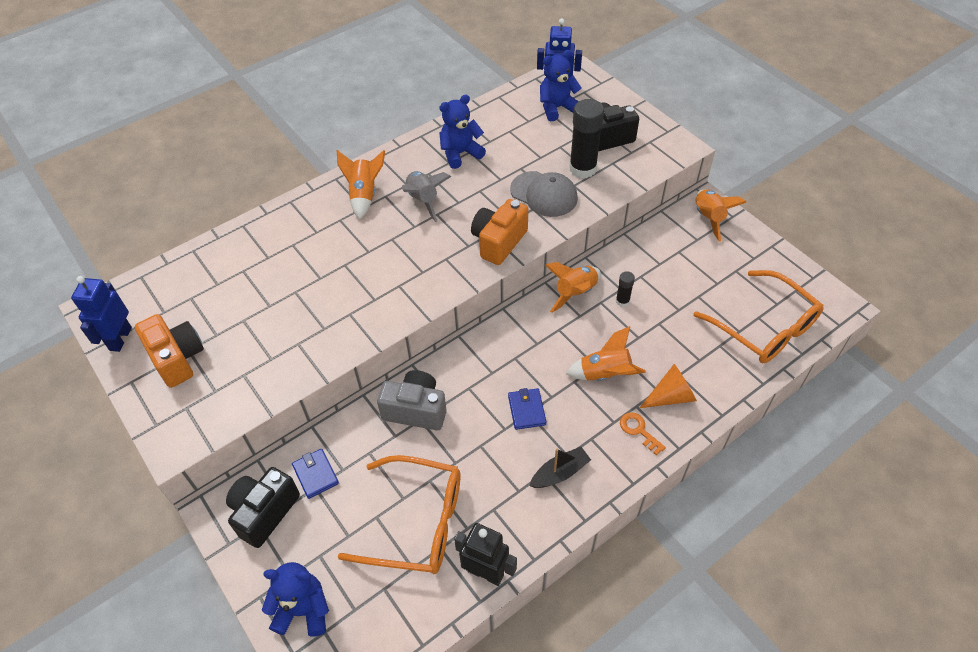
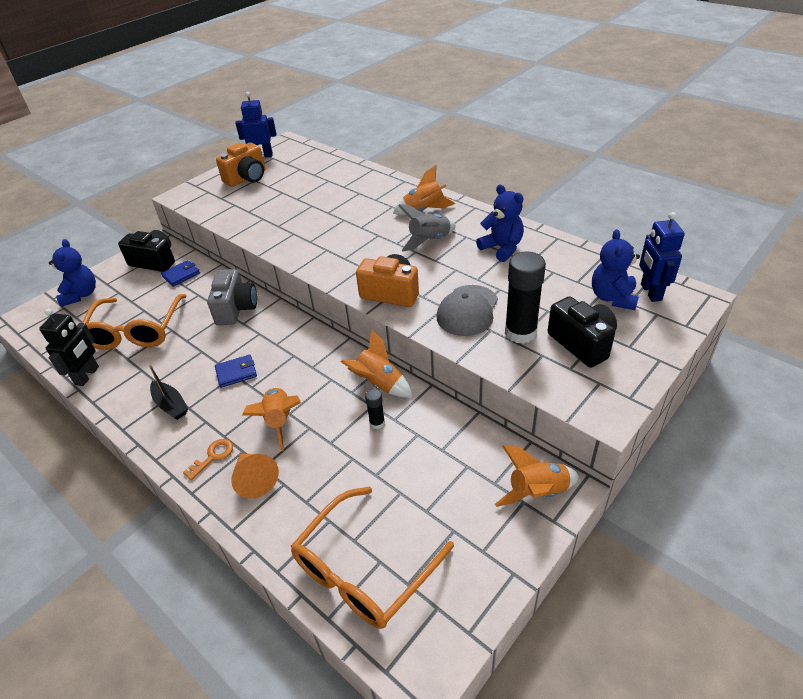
camera: 80 degrees right, 10 degrees down
(557, 108) = (613, 298): blue teddy bear -> blue teddy bear turned 135 degrees counterclockwise

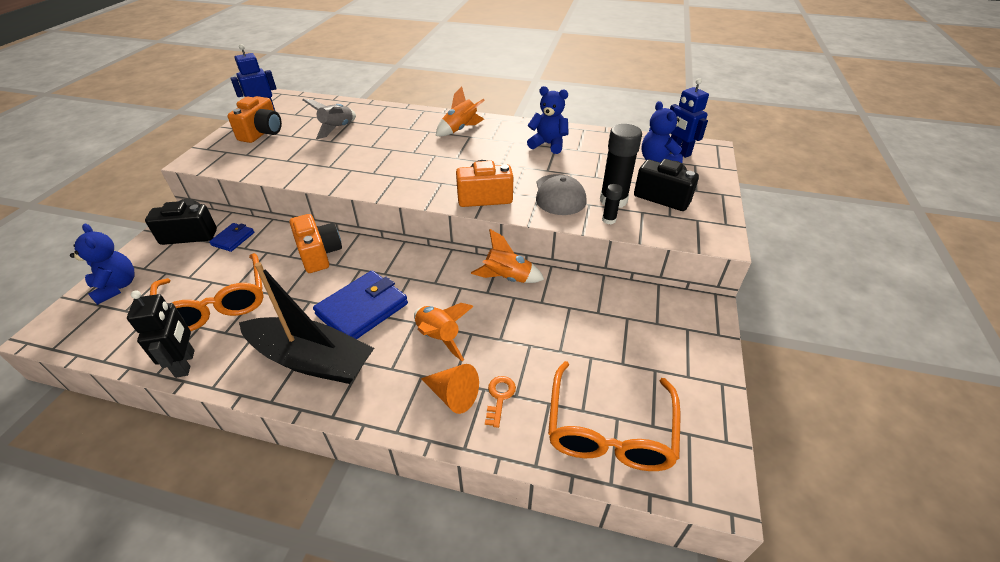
camera: 30 degrees left, 0 degrees up
(171, 405) = (311, 360): black boat -> black boat, size x2.15
(213, 456) = (394, 390): orange key -> orange key (499, 397)
(236, 309) = (319, 254): grey camera -> orange camera
(236, 373) = (362, 309): blue wallet -> blue wallet, size x1.90
(377, 423) = (529, 309): black glue stick -> black glue stick (609, 220)
(429, 241) = (484, 151): grey rocket -> grey rocket (337, 129)
(537, 493) = (692, 318): orange rocket -> none

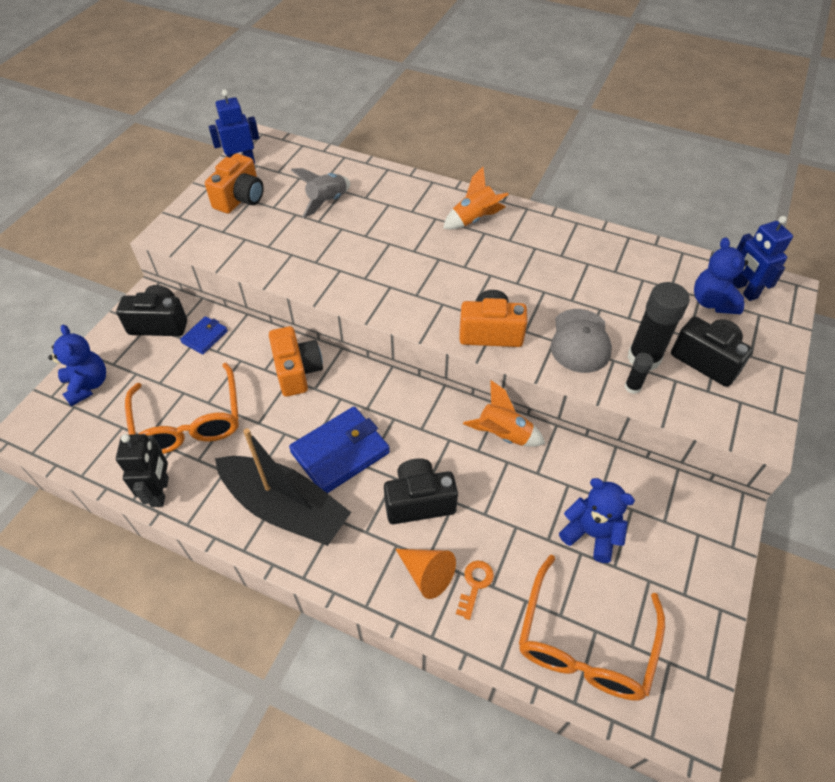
camera: 10 degrees right, 10 degrees up
(439, 337) = (419, 501): orange rocket -> black camera
(548, 144) = (579, 258): blue teddy bear -> blue teddy bear (591, 534)

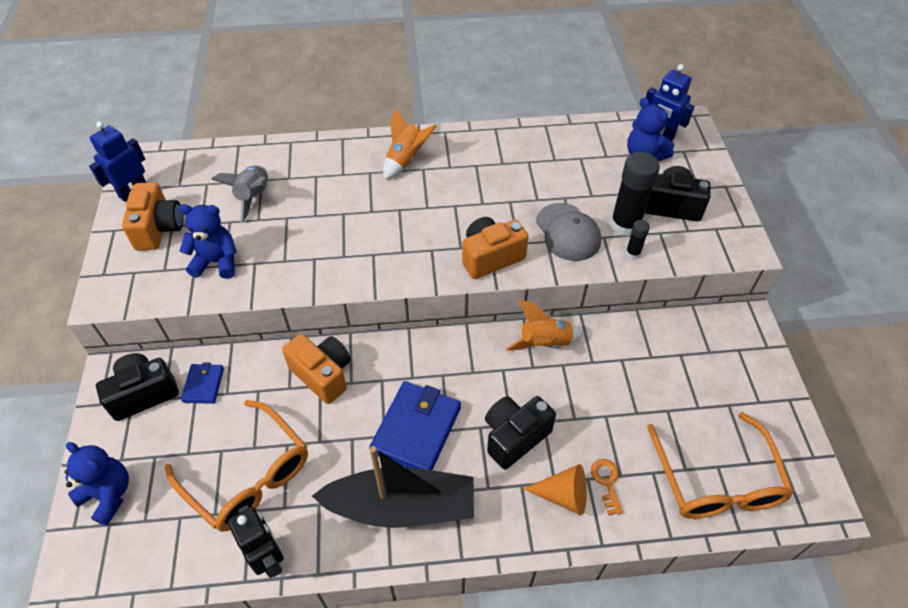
camera: 30 degrees left, 0 degrees up
(591, 534) = (665, 391): blue teddy bear -> blue teddy bear (216, 262)

